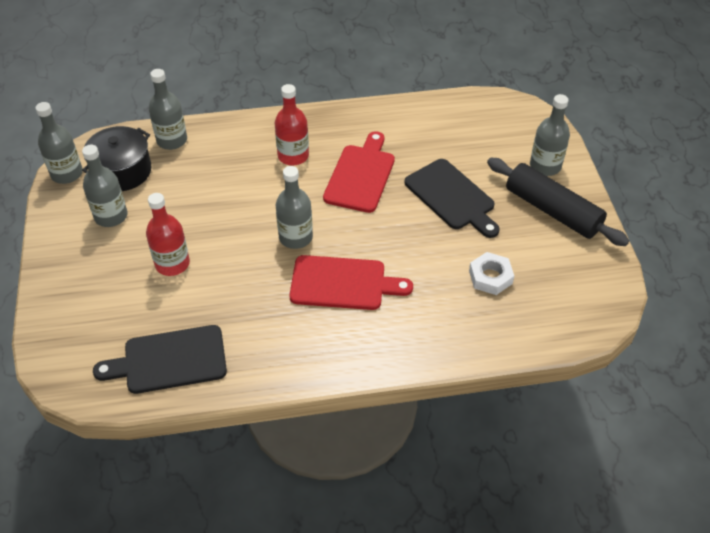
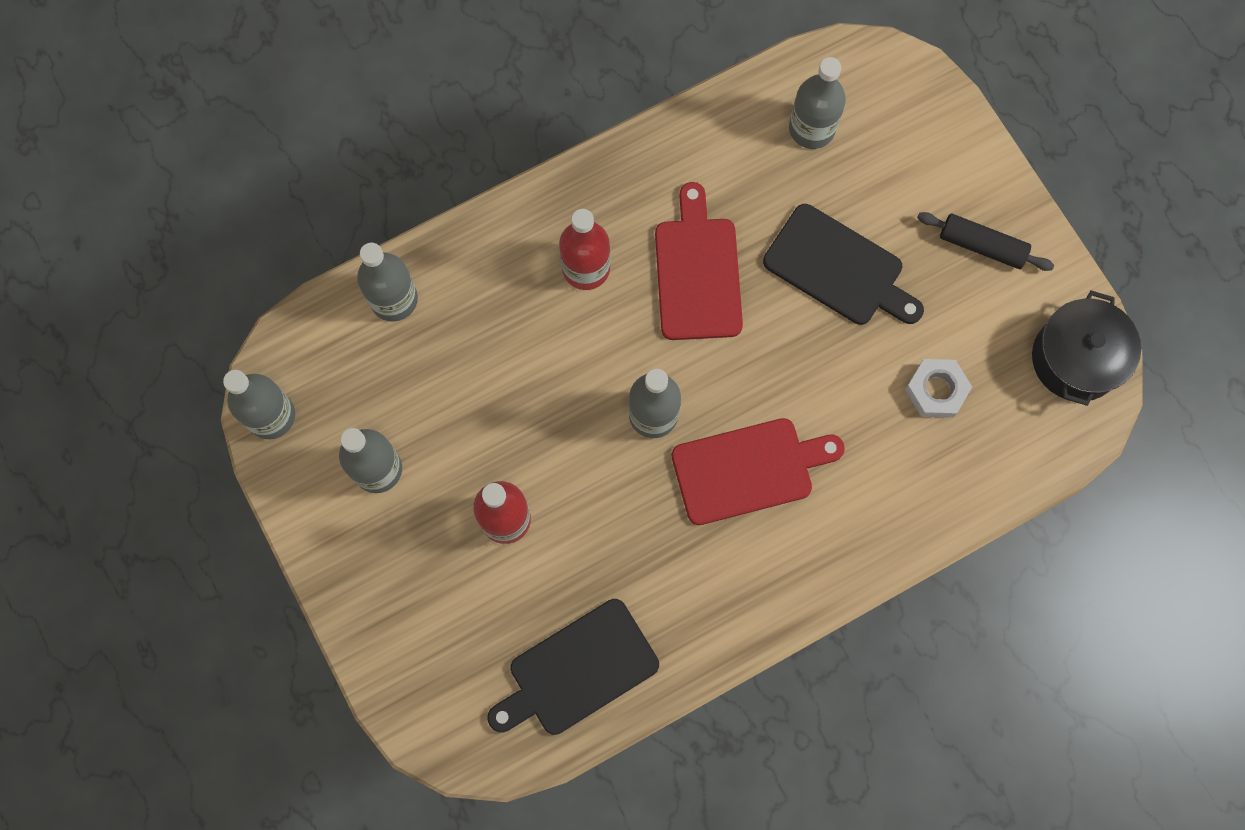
camera: 20 degrees left, 25 degrees up
(122, 171) = (350, 383): black pot -> black pot (1075, 359)
(545, 166) = (947, 166): grey bottle -> grey bottle (811, 128)
(552, 210) = (982, 246): black rolling pin -> black rolling pin, size x0.60

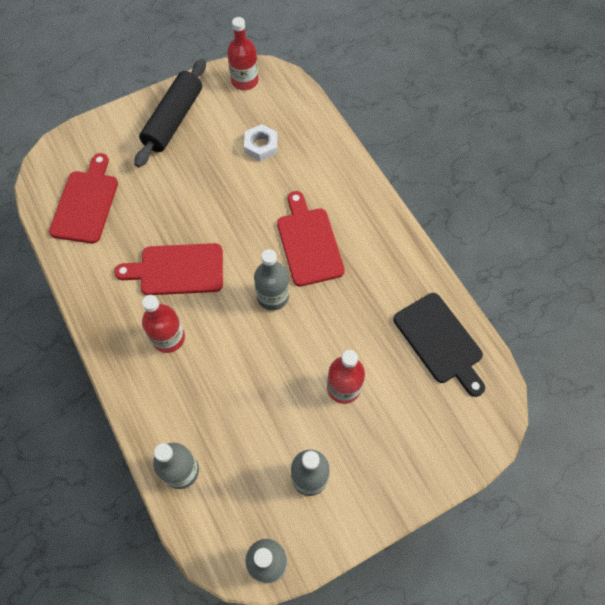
camera: 90 degrees left, 10 degrees down
(811, 128) = (86, 203): grey bottle -> red cutting board
(838, 268) = (181, 191): black cutting board -> none
(982, 246) = (174, 119): black rolling pin -> black rolling pin, size x1.68
(1075, 359) = (245, 81): black pot -> red bottle

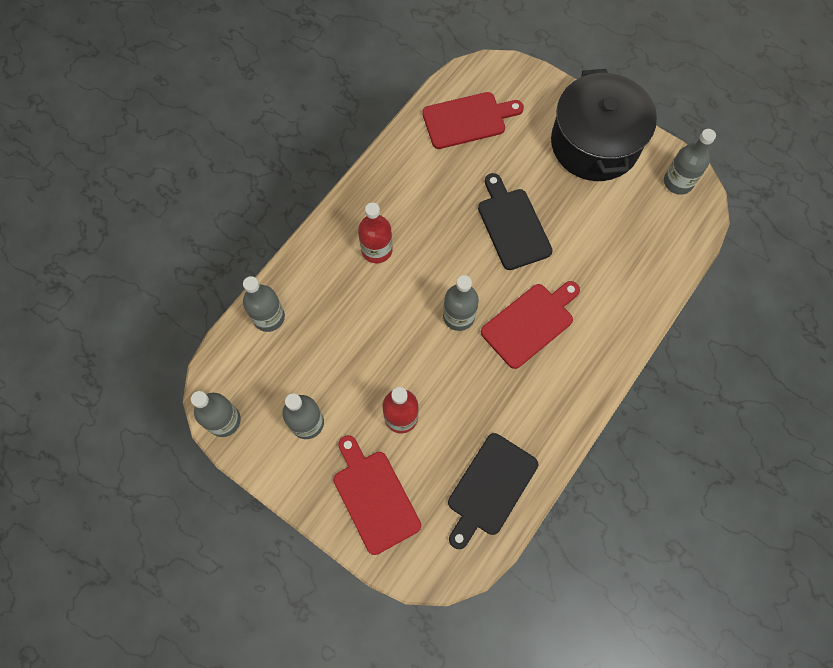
camera: 65 degrees right, 5 degrees up
(174, 119) = (594, 143): black rolling pin -> black pot
(177, 270) = (443, 225): red cutting board -> red cutting board (374, 497)
(211, 215) = (512, 225): none -> black cutting board
(245, 81) = (678, 182): red bottle -> grey bottle
(261, 145) = (612, 232): white nut -> none

